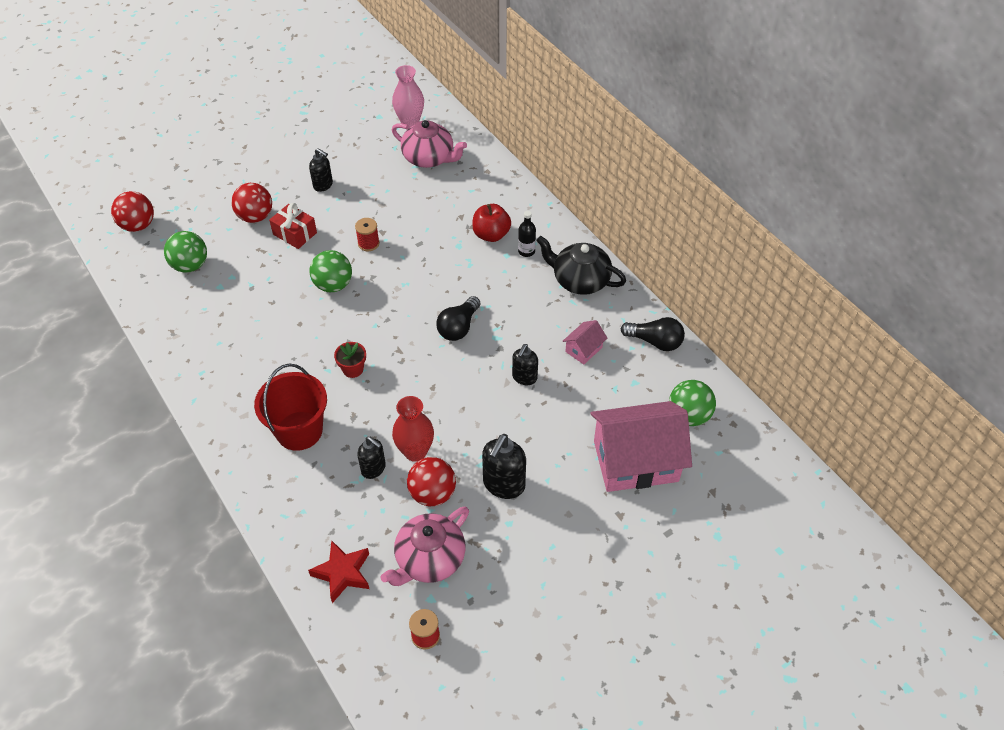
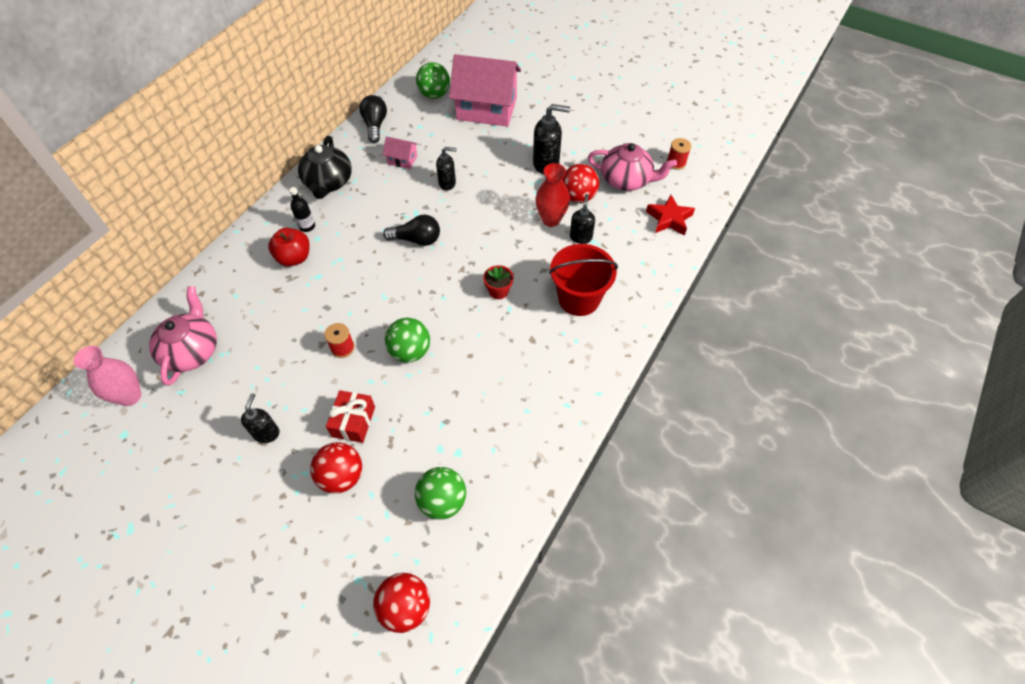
camera: 115 degrees left, 5 degrees up
(635, 461) = (486, 109): pink house -> pink house turned 45 degrees counterclockwise

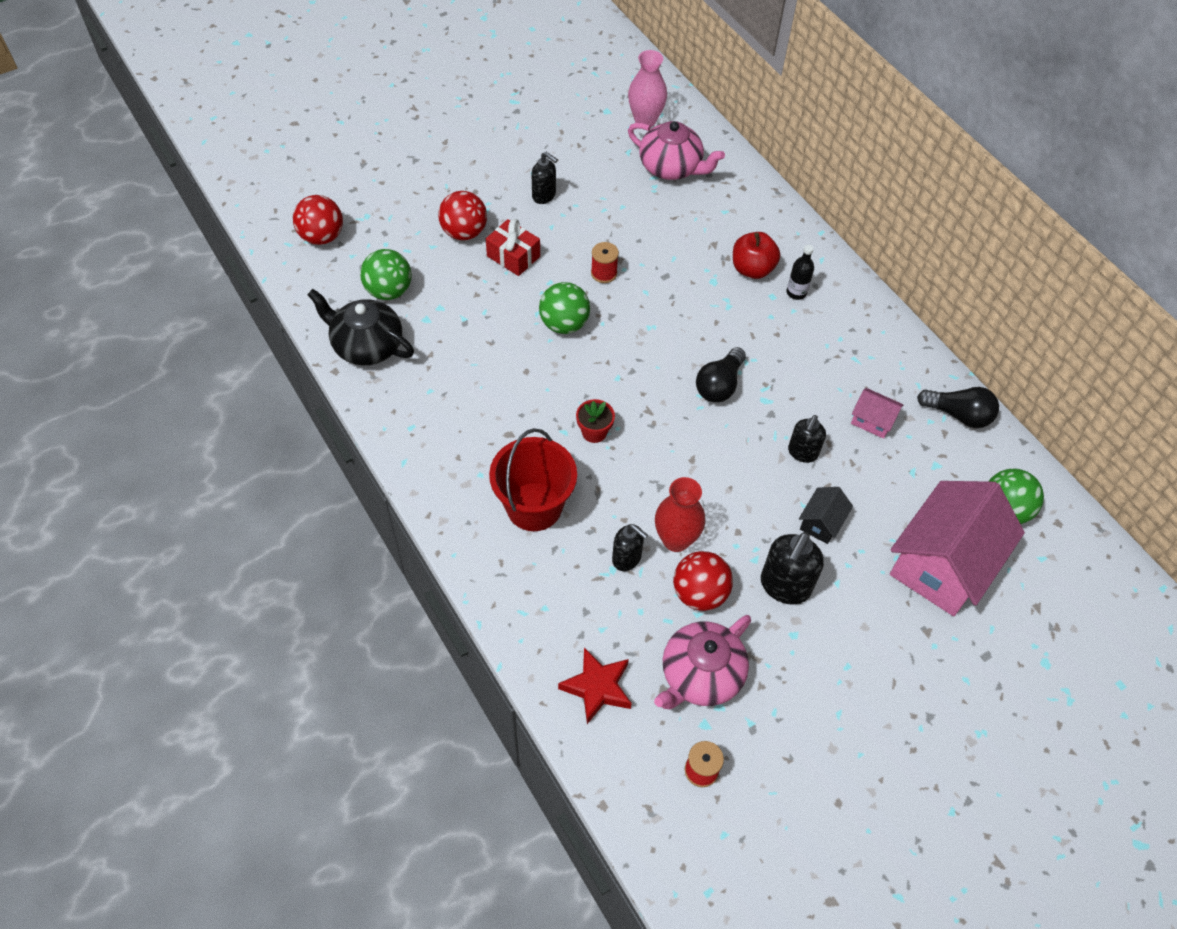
camera: 115 degrees right, 0 degrees up
(328, 183) = (863, 332): black teapot -> black teapot (366, 345)
(402, 160) = (872, 420): pink house -> pink house turned 75 degrees clockwise
(493, 161) = (821, 522): none -> black house

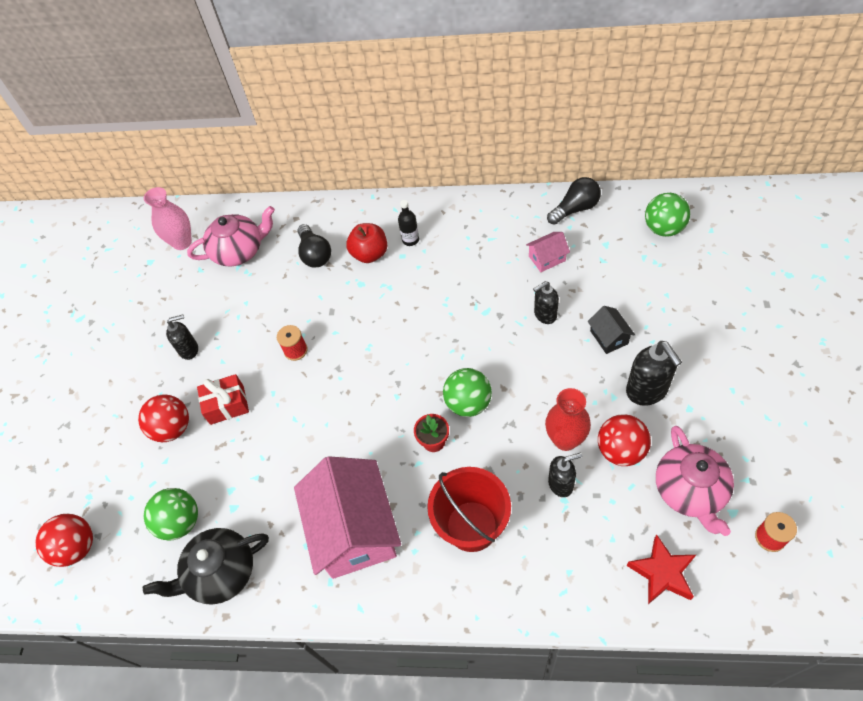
camera: 45 degrees left, 0 degrees up
(564, 324) = (320, 405): green ball -> green ball (468, 403)
(719, 385) = (452, 332): black light bulb -> black light bulb (315, 254)
(802, 453) = (545, 315): black soap dispenser -> black soap dispenser turned 90 degrees clockwise
(942, 564) = (684, 286): pink house -> pink house (354, 530)

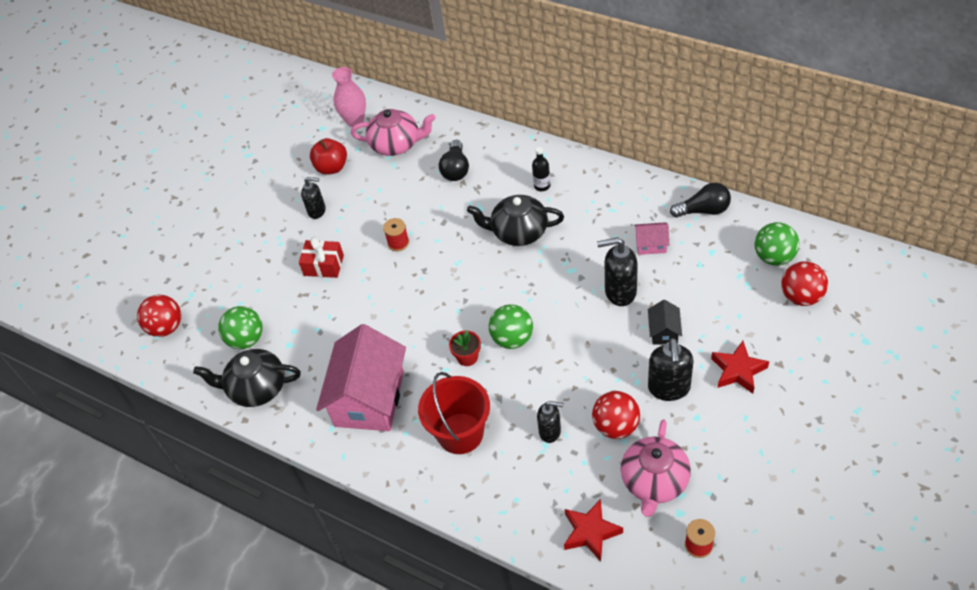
camera: 25 degrees right, 5 degrees down
(173, 428) = (275, 267): red ball -> red ball (801, 296)
(370, 254) = (501, 185): red apple -> red apple (332, 167)
(413, 293) = (518, 232): none -> black teapot
(545, 315) = (619, 292): black soap dispenser -> black soap dispenser, size x1.56
(565, 440) = (575, 399): red vase -> none
(698, 347) = (738, 370): none -> red star

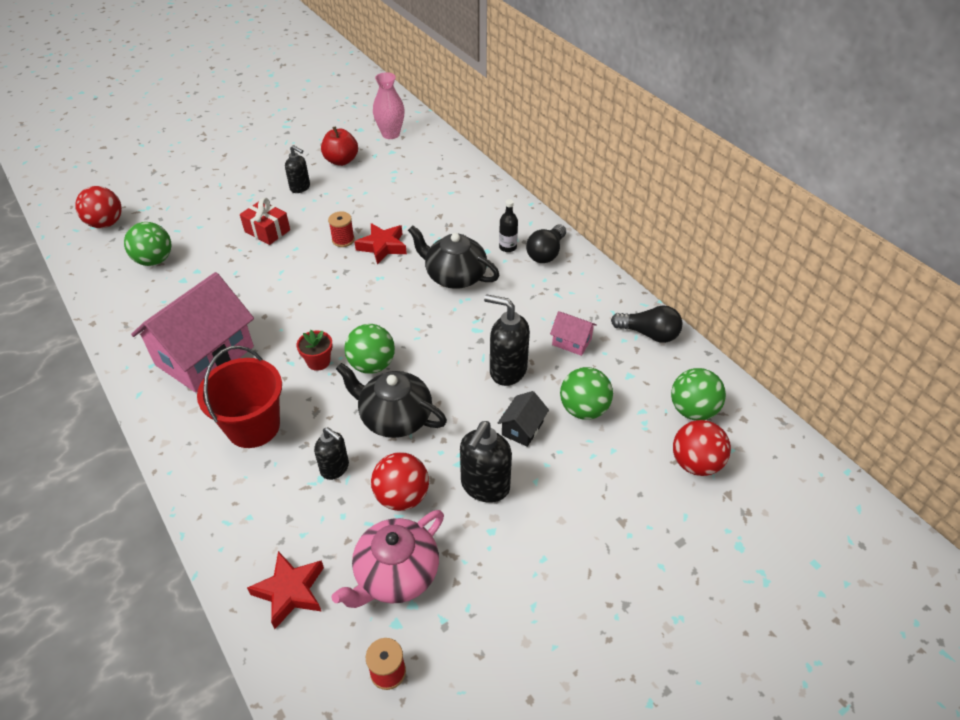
camera: 20 degrees right, 5 degrees down
(256, 388) = (125, 302): black teapot -> black teapot (394, 417)
(396, 144) = (409, 164): pink teapot -> none
(456, 169) = (442, 203): black light bulb -> black light bulb (546, 253)
(697, 295) = (583, 409): none -> green ball
(738, 370) = (571, 505): red star -> red star (382, 247)

